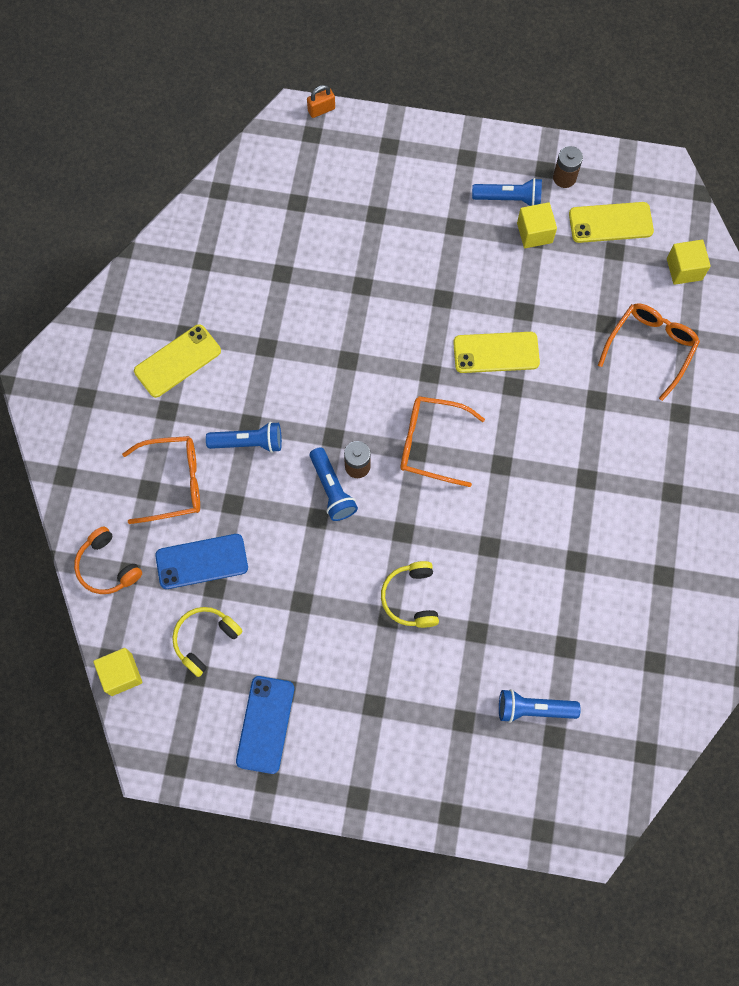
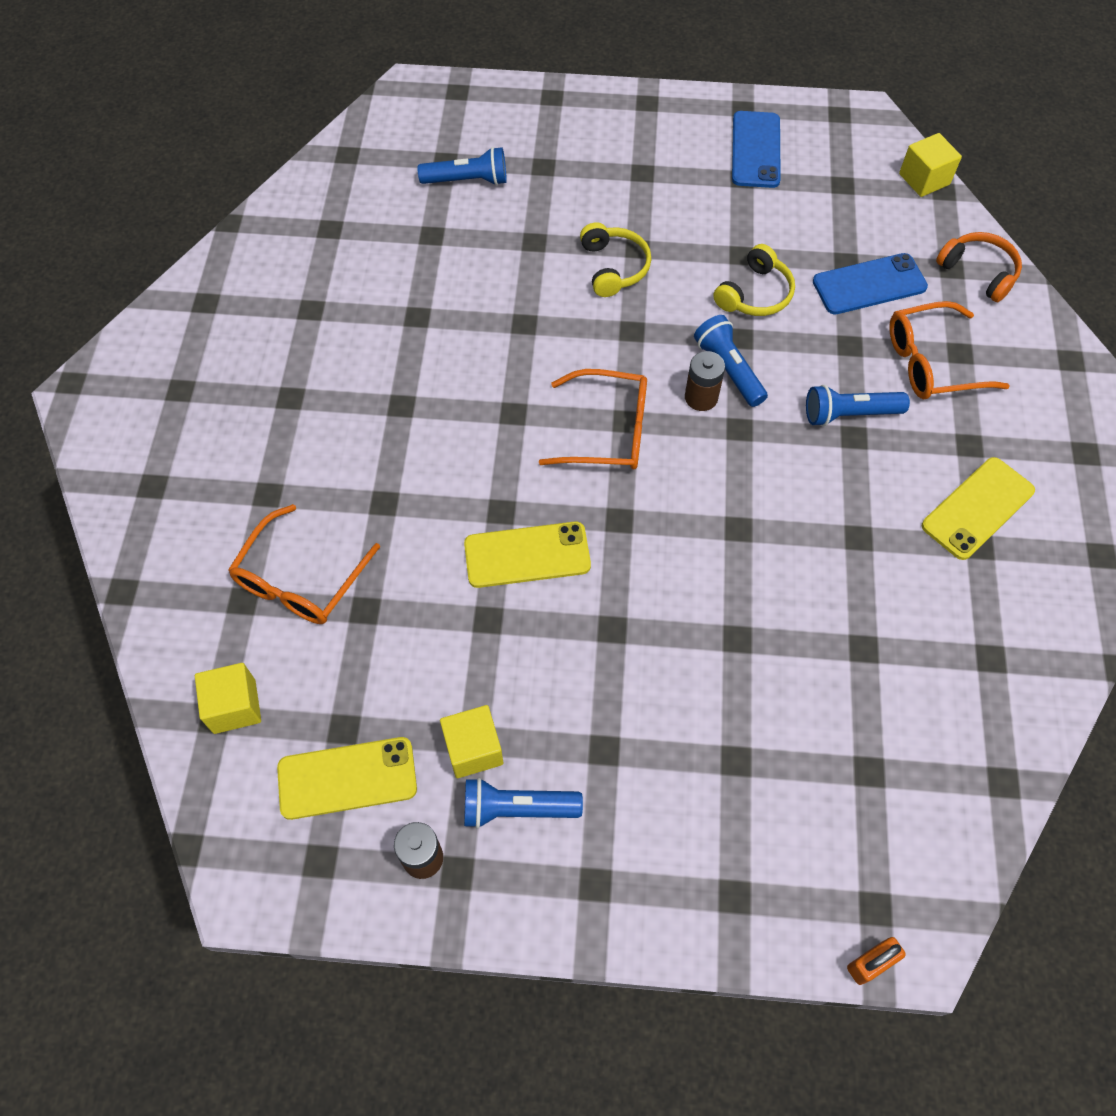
camera: 175 degrees right, 10 degrees down
(205, 640) = (842, 214): yellow headphones -> yellow headphones (755, 294)

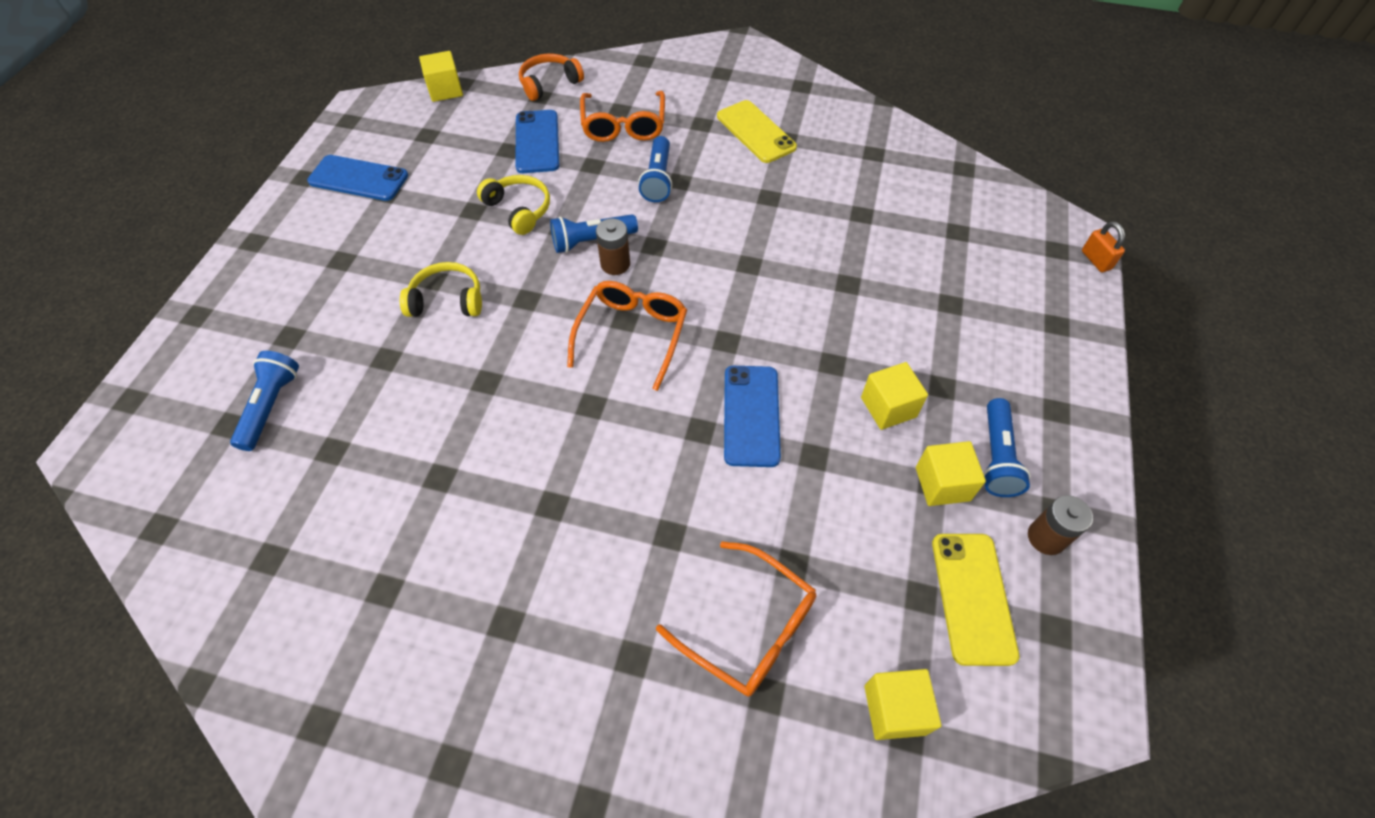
camera: 80 degrees left, 5 degrees down
(527, 555) = (751, 415): yellow phone -> blue phone
(563, 691) = (888, 407): none -> yellow cube

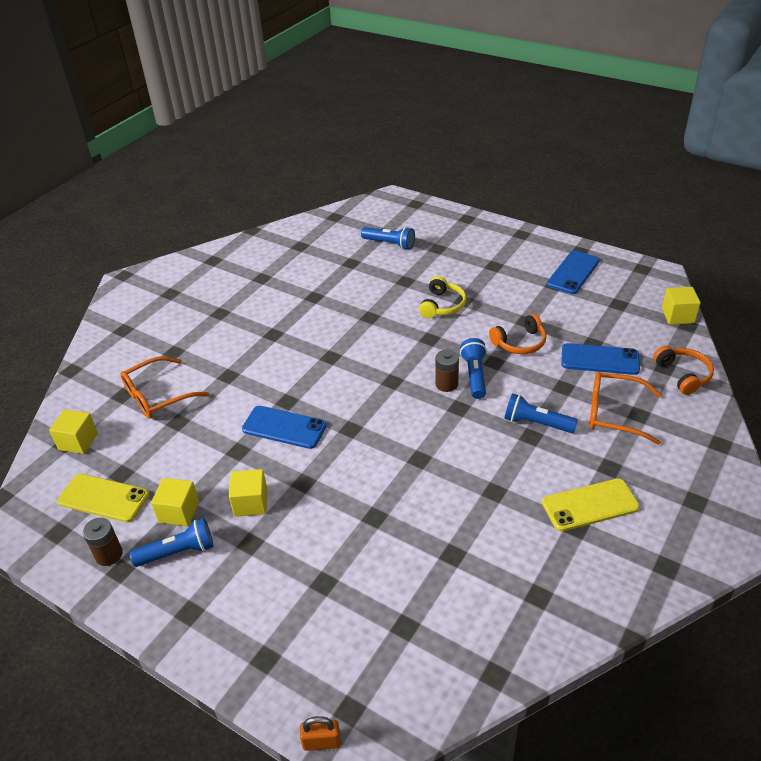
camera: 110 degrees right, 15 degrees down
(519, 210) = (520, 343): yellow headphones -> orange headphones
(632, 334) = (378, 383): orange glasses -> none
(996, 457) = (178, 552): blue flashlight -> blue flashlight turned 135 degrees clockwise

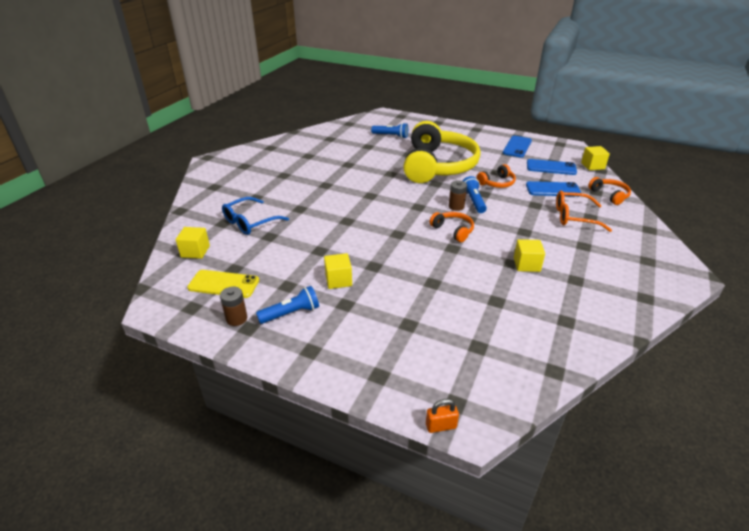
camera: 10 degrees left, 5 degrees down
(157, 396) = (250, 222): orange glasses -> blue glasses
(179, 512) = (285, 289): yellow cube -> yellow cube (526, 264)
(284, 427) = (349, 235): blue phone -> blue phone (551, 167)
(429, 427) = (453, 230): none -> orange headphones
(442, 305) = (437, 166): yellow headphones -> yellow headphones, size x2.47
(536, 423) = (525, 224): blue flashlight -> none
(590, 505) = (579, 267): yellow phone -> none

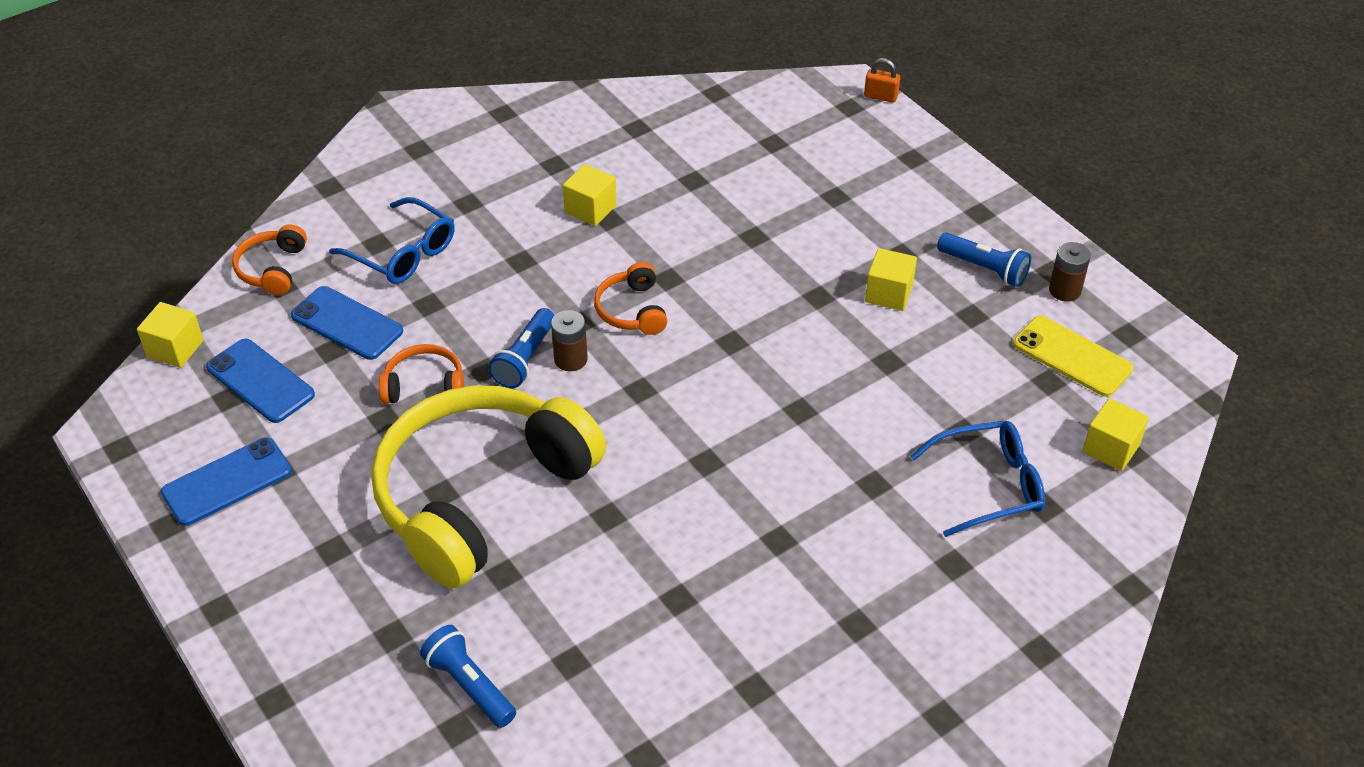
camera: 150 degrees left, 10 degrees up
(291, 313) = (984, 269): blue flashlight -> blue flashlight turned 150 degrees counterclockwise
(574, 217) = (403, 253): orange glasses -> blue glasses

